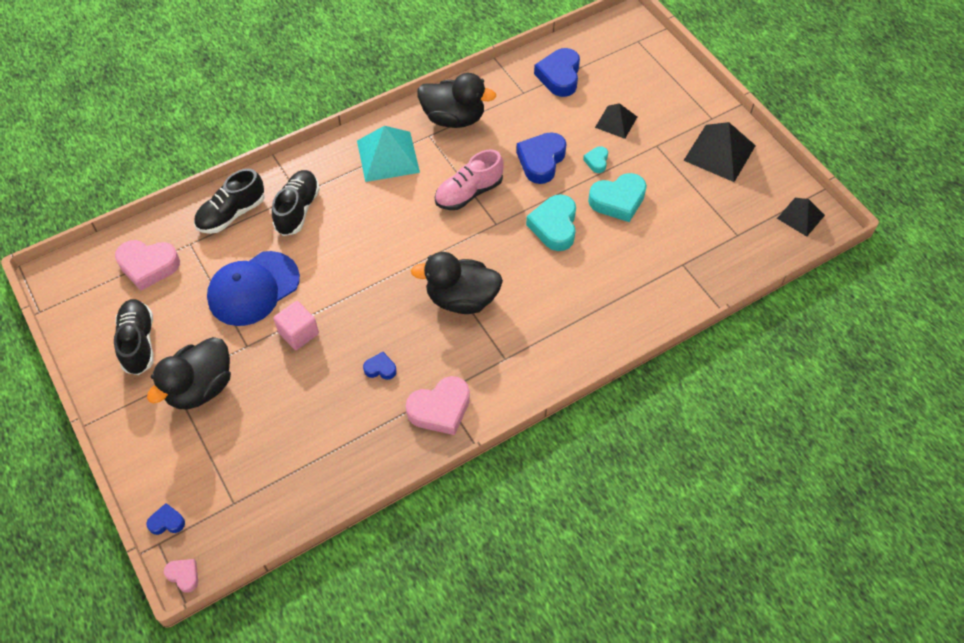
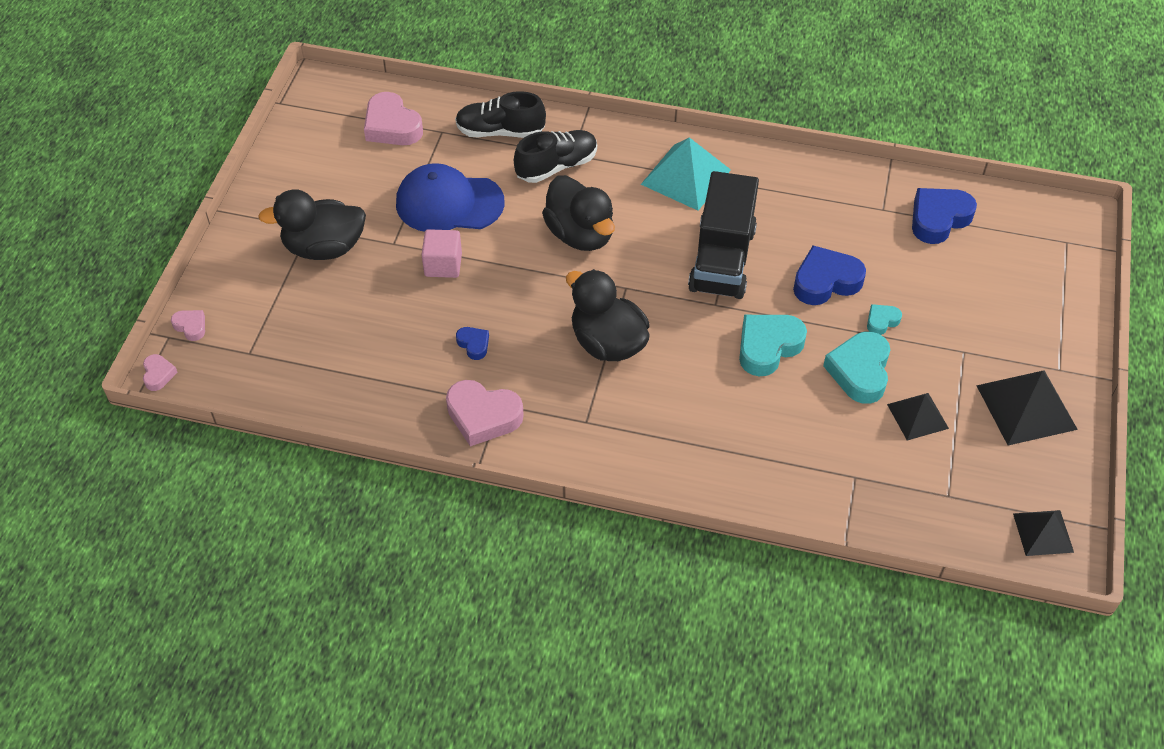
camera: 45 degrees right, 5 degrees down
(138, 343) = (320, 179): black shoe -> none
(167, 522) = (191, 326): blue heart -> pink heart
(453, 118) = (785, 186): black duck -> black duck (580, 235)
(469, 193) = (722, 260): pink shoe -> black truck
(616, 122) = (947, 300): black pyramid -> black pyramid (917, 416)
(618, 200) = (859, 371): turquoise heart -> turquoise heart turned 75 degrees clockwise

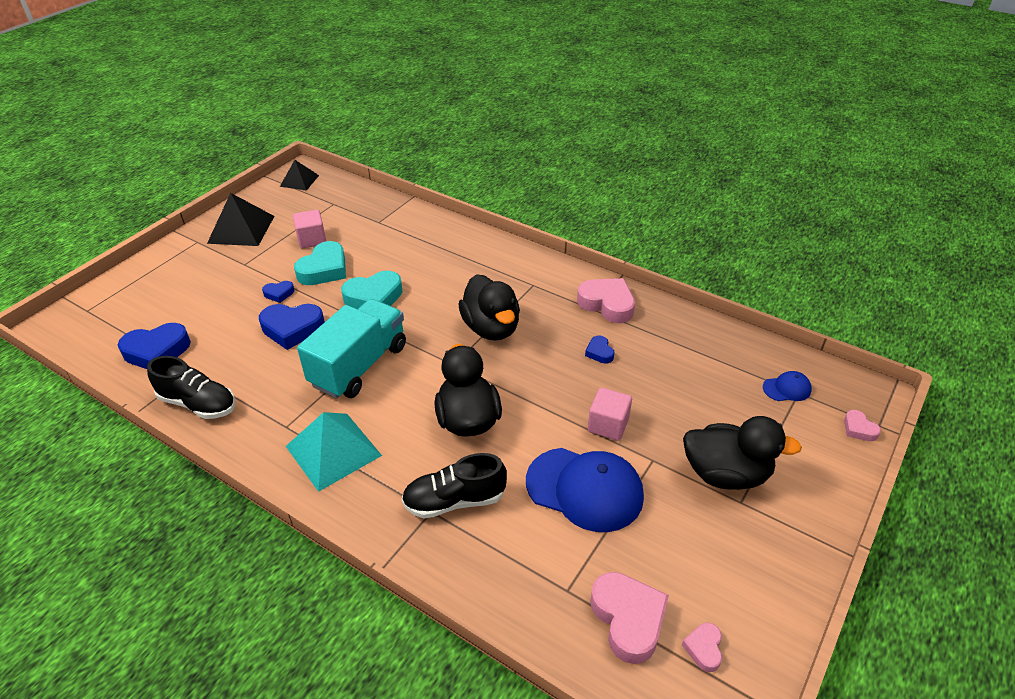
camera: 160 degrees left, 10 degrees down
(158, 374) = (881, 394): pink heart -> pink heart (704, 648)
(262, 354) = (787, 388): none -> blue cap
(500, 132) = (497, 568): black shoe -> black shoe (198, 403)
(722, 260) = (359, 365): black truck -> turquoise truck
(881, 321) = (279, 293): turquoise heart -> blue heart
(917, 416) = (312, 240): black pyramid -> pink cube

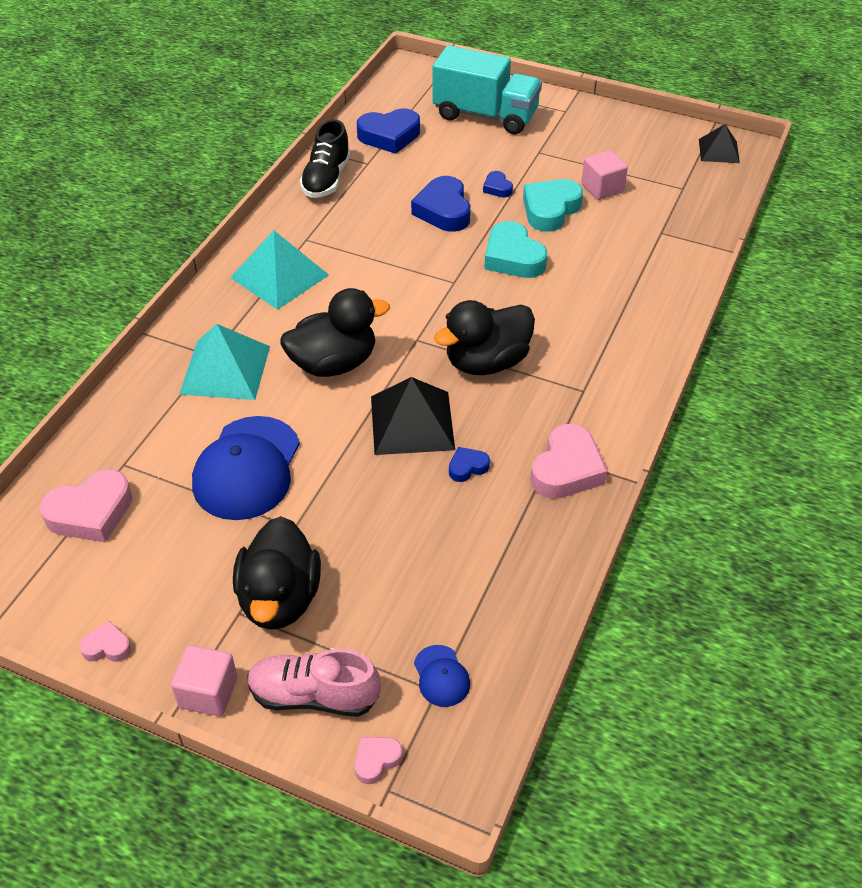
camera: 80 degrees right, 5 degrees up
(157, 351) = (389, 136): blue heart -> blue heart turned 75 degrees counterclockwise
(241, 229) = (600, 134): black pyramid -> black pyramid (412, 422)
(324, 269) = (550, 210): turquoise heart -> turquoise heart turned 105 degrees clockwise
(359, 365) = (399, 269): turquoise truck -> turquoise truck (485, 115)
(454, 501) = (225, 370): black shoe -> turquoise pyramid
(608, 425) = (343, 483): pink cube -> pink cube (208, 692)
(704, 648) = (57, 573): pink heart -> pink heart (107, 647)
(812, 459) = (314, 695): none -> pink shoe

